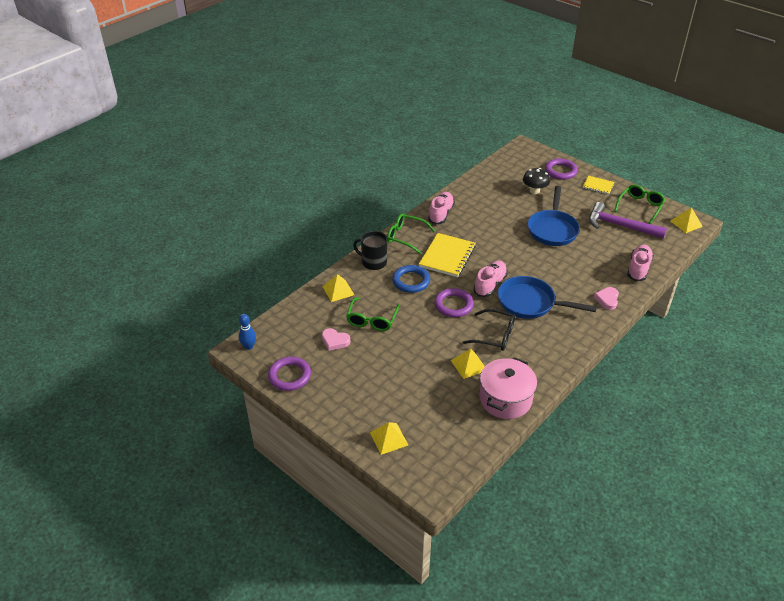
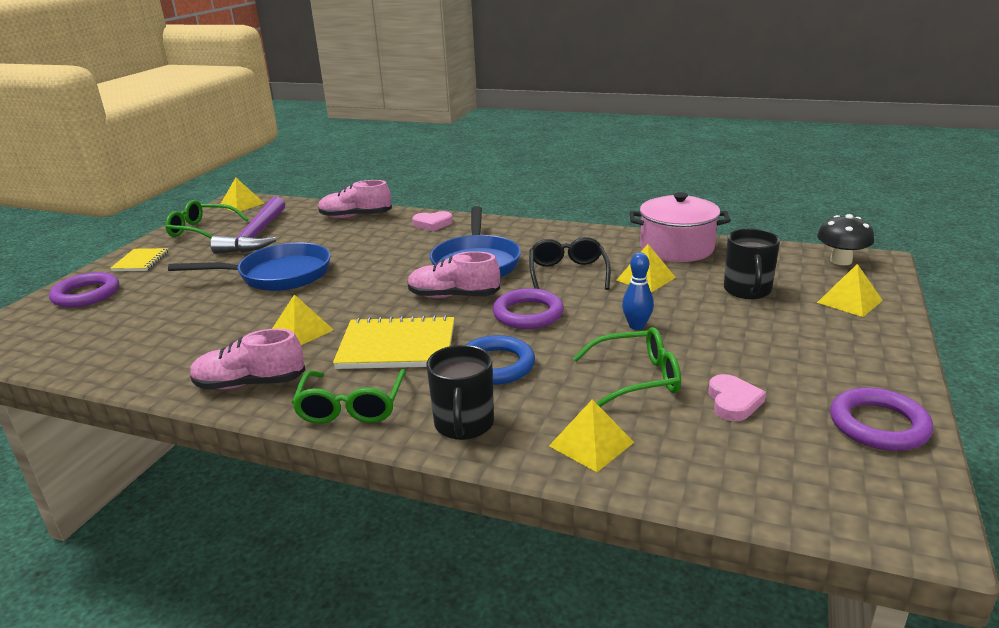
camera: 110 degrees left, 15 degrees down
(249, 346) = (890, 515): blue bowling pin -> blue bowling pin (636, 326)
(428, 401) = (747, 290): none -> black mug
(480, 231) = (301, 331): none -> yellow pyramid
(534, 191) = (155, 306): black mushroom -> black mushroom (841, 261)

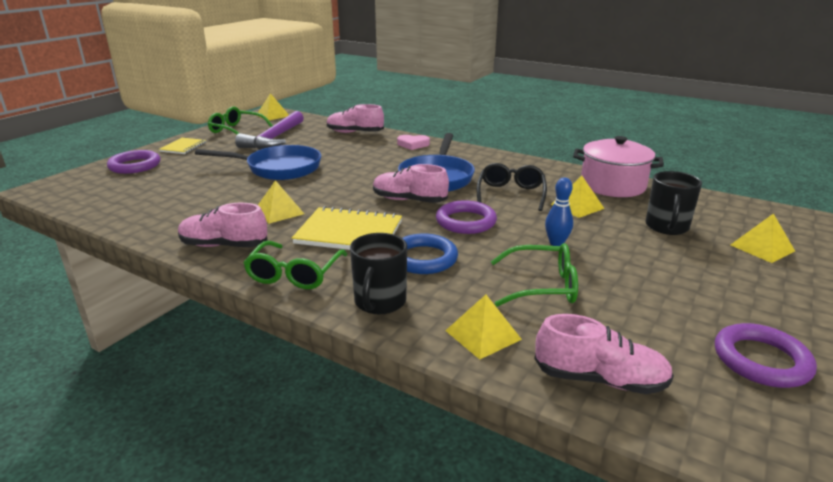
camera: 10 degrees right, 0 degrees up
(727, 472) = (600, 379): none -> pink shoe
(733, 402) = (624, 318): pink heart -> none
(841, 261) = (763, 213): black mushroom -> none

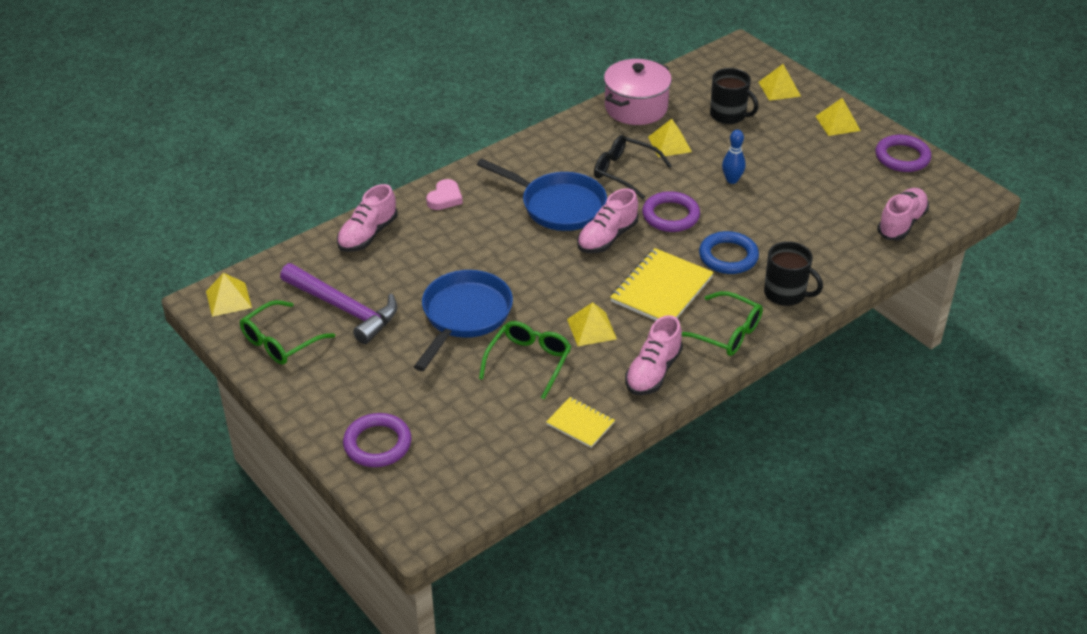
camera: 70 degrees left, 15 degrees up
(183, 147) = (325, 397): yellow notebook -> yellow notebook (580, 423)
(483, 334) = (843, 255): yellow pyramid -> yellow pyramid (837, 123)
(542, 286) = (792, 209): green glasses -> green glasses (529, 362)

